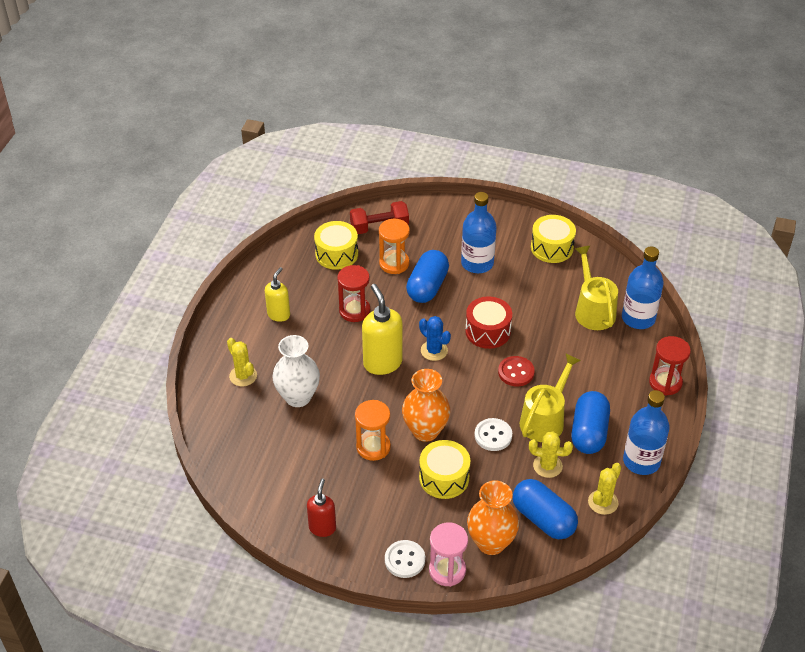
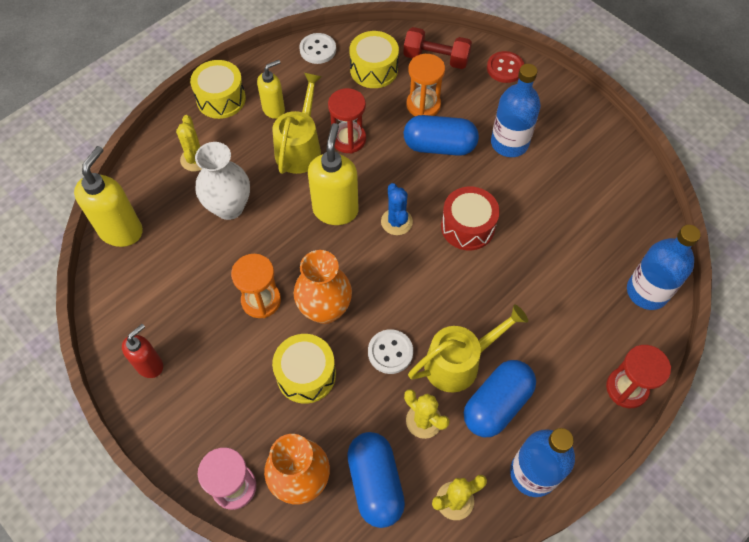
camera: 30 degrees right, 15 degrees up
(223, 451) = (121, 231): none -> yellow soap dispenser
(405, 560) = (201, 449): white button -> white button (318, 50)
(427, 287) = (439, 146): blue capsule -> blue capsule turned 45 degrees clockwise
(516, 372) = (465, 289): red button -> red button (505, 68)
(552, 248) = (603, 161): yellow drum -> yellow drum (221, 99)
(593, 310) = (601, 256): yellow watering can -> yellow watering can (300, 147)

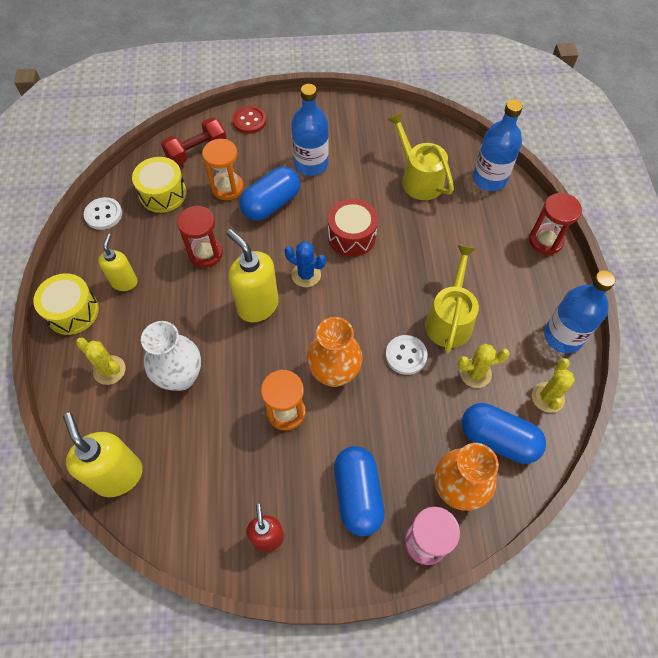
camera: 50 degrees left, 0 degrees up
(300, 147) = (179, 289): yellow watering can -> yellow watering can (418, 178)
(306, 374) = (376, 424): yellow drum -> none
(496, 404) = (499, 320): blue capsule -> blue capsule (358, 495)

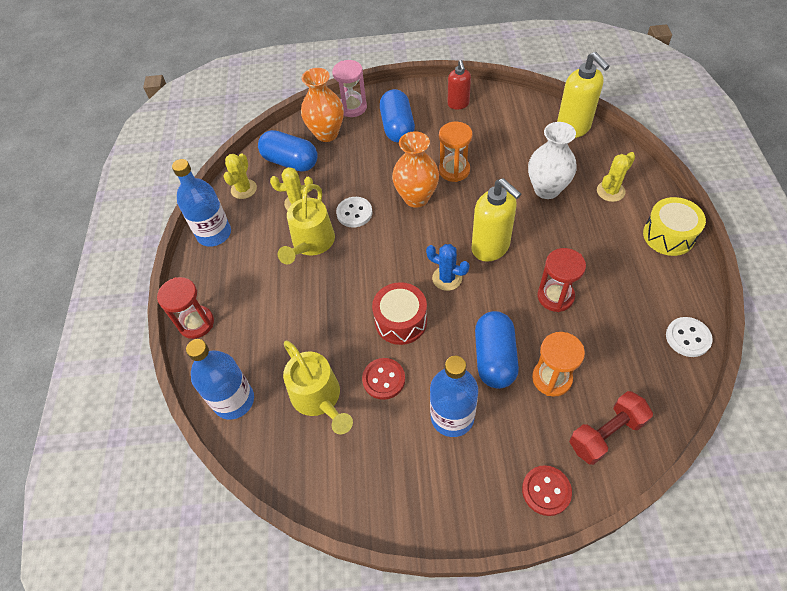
camera: 175 degrees left, 5 degrees down
(109, 370) = (610, 191): yellow cactus -> yellow cactus turned 75 degrees counterclockwise
(124, 282) = (629, 264): yellow soap dispenser -> none
(163, 194) = (628, 367): yellow drum -> none
(271, 204) = (494, 357): blue capsule -> blue capsule turned 45 degrees counterclockwise
(366, 191) = (383, 379): none -> red button

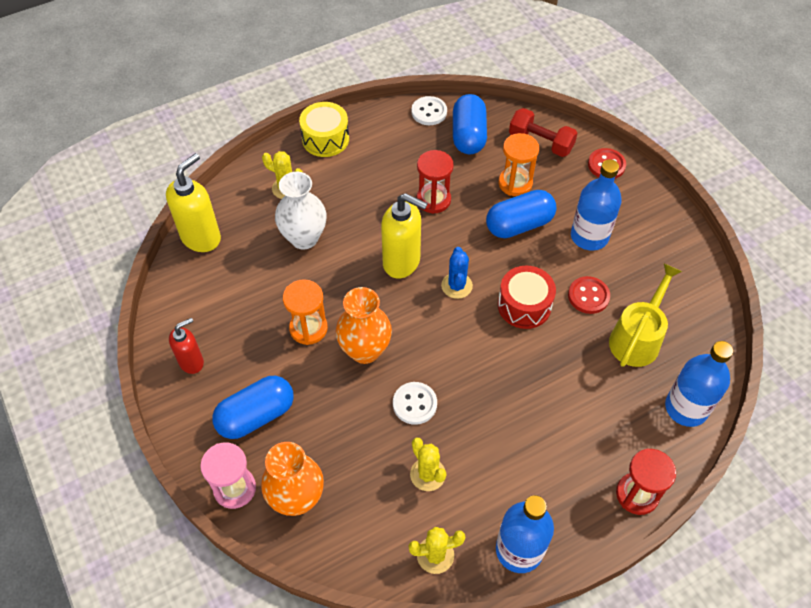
camera: 120 degrees left, 0 degrees up
(290, 162) = (365, 519): blue capsule -> blue capsule (468, 135)
(311, 244) = (478, 429): yellow watering can -> none
(491, 247) = (402, 262): yellow soap dispenser -> yellow soap dispenser turned 90 degrees clockwise

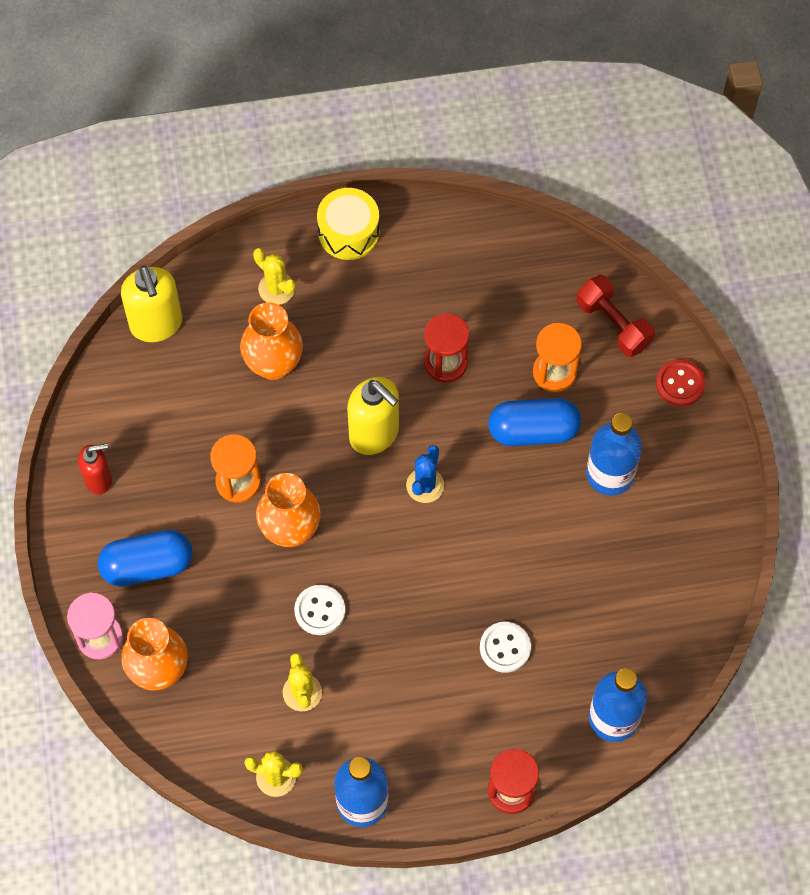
camera: 20 degrees right, 10 degrees up
(201, 237) = (156, 324): yellow soap dispenser -> yellow soap dispenser turned 105 degrees clockwise
(304, 238) = (273, 364): white vase -> orange vase
(429, 112) = (493, 233): white button -> white button (505, 648)
(468, 135) = (527, 284): blue capsule -> none
(524, 305) = (491, 536): red drum -> none
(588, 296) = (571, 550): red button -> none
(637, 337) = (602, 619): yellow watering can -> none

